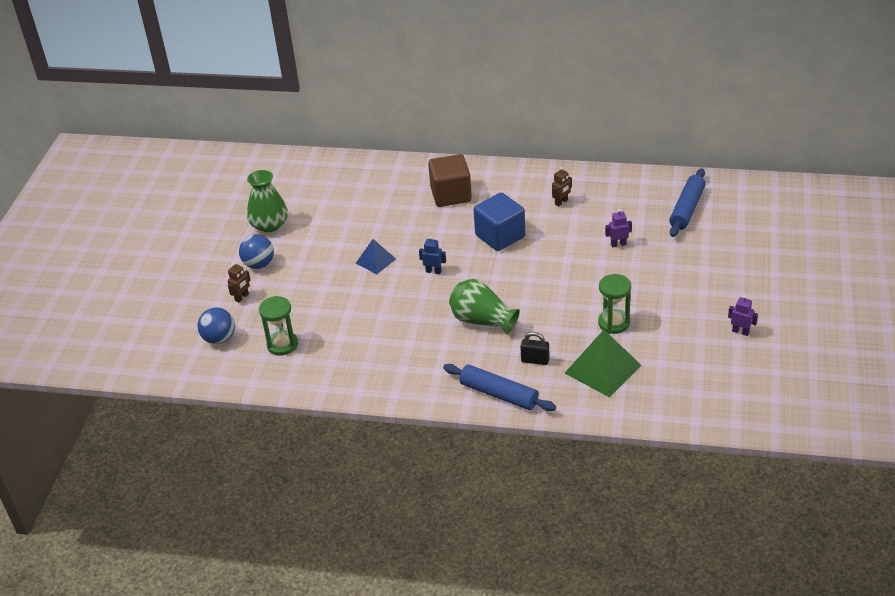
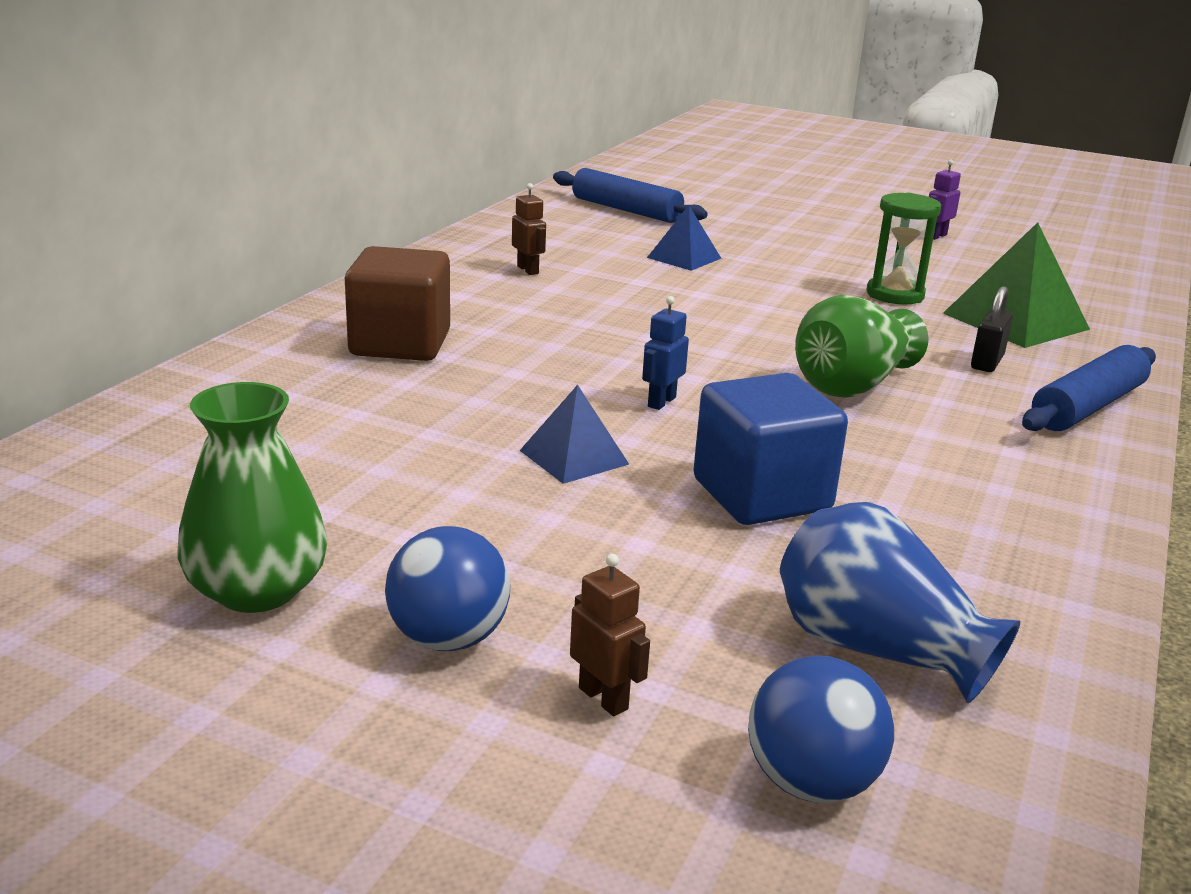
camera: 80 degrees left, 15 degrees down
(282, 345) = (876, 648): green hourglass -> blue vase
(500, 236) = (588, 327): blue cube -> blue cube (761, 495)
(618, 244) = (684, 258): purple robot -> blue pyramid

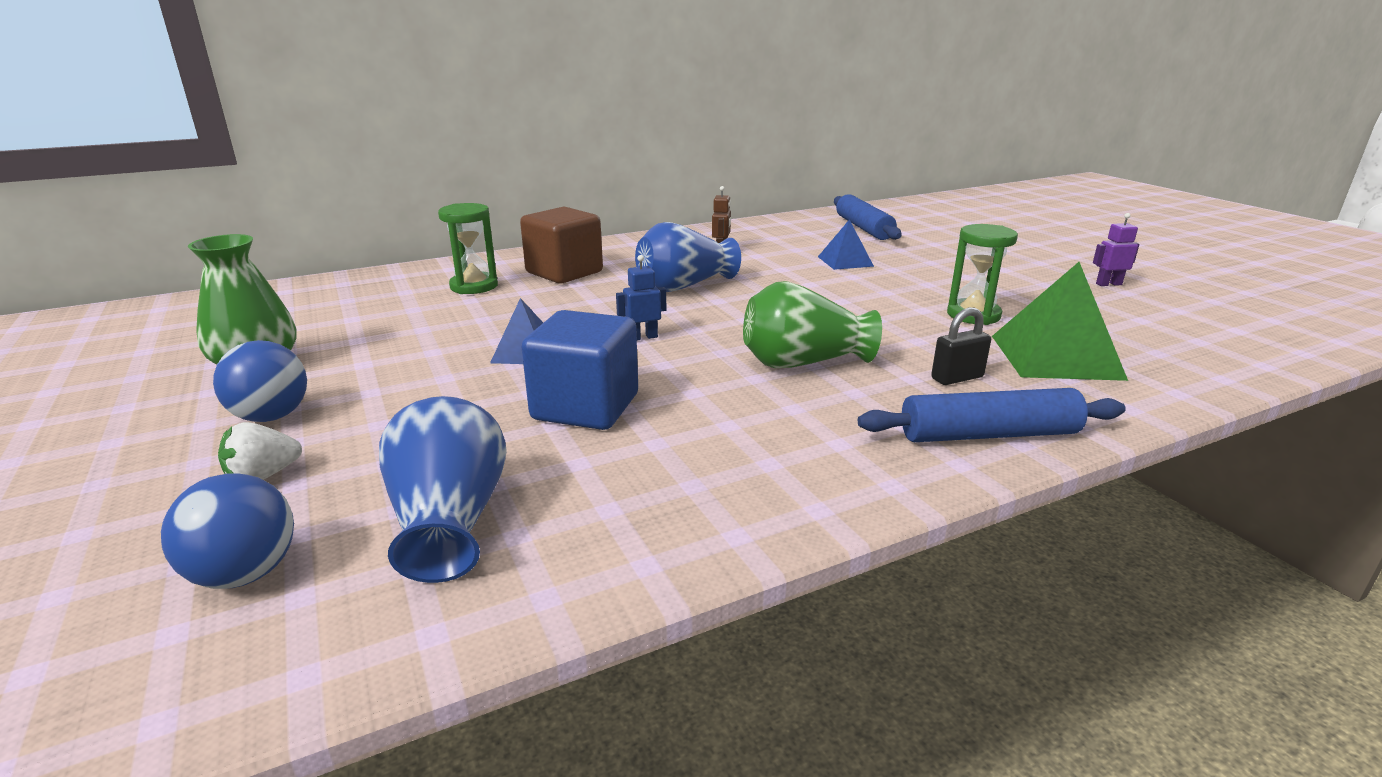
camera: 40 degrees right, 0 degrees up
(319, 393) = (474, 286): none -> green hourglass
(580, 327) = (684, 286): none -> blue vase
(603, 698) = (263, 476): brown robot -> white strawberry

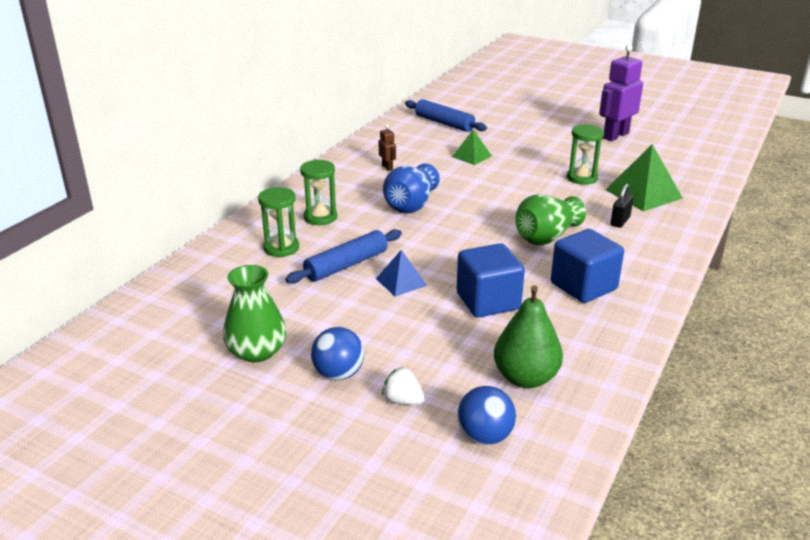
camera: 35 degrees left, 5 degrees up
(263, 476) = (403, 400): white strawberry -> white strawberry turned 105 degrees clockwise
(449, 521) = (525, 378): blue vase -> green pear
(564, 272) = (320, 217): brown cube -> green hourglass
(643, 337) = (447, 249): blue robot -> none
(755, 438) = (583, 286): none -> blue cube
(845, 261) = (471, 156): blue pyramid -> green pyramid
(988, 434) = (665, 248): blue rolling pin -> blue rolling pin (346, 265)
(1108, 284) = (615, 135): purple robot -> purple robot, size x2.16

